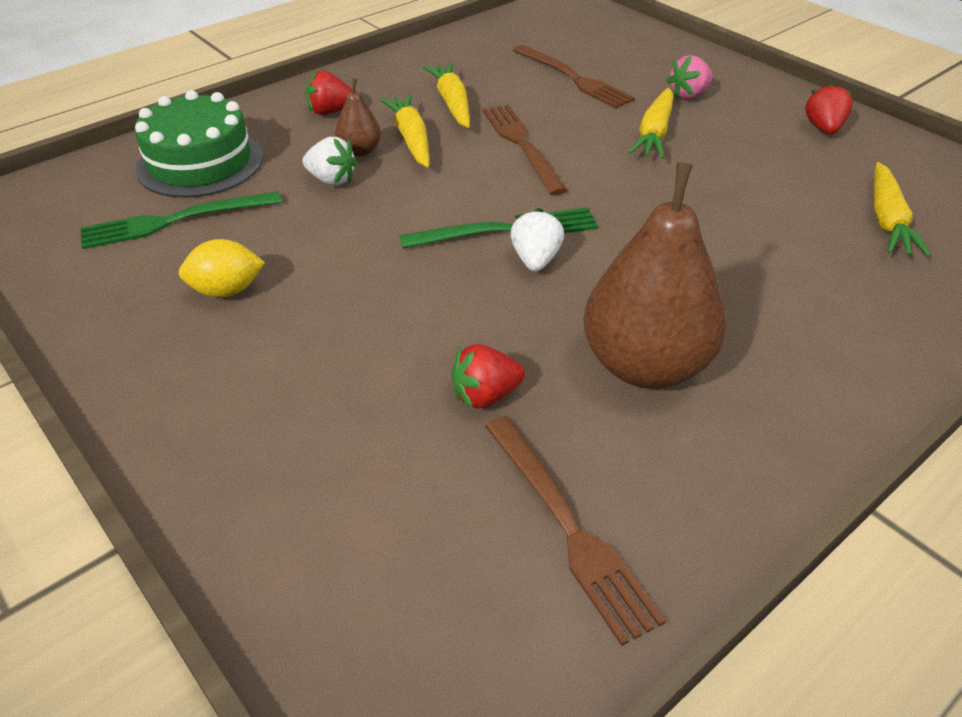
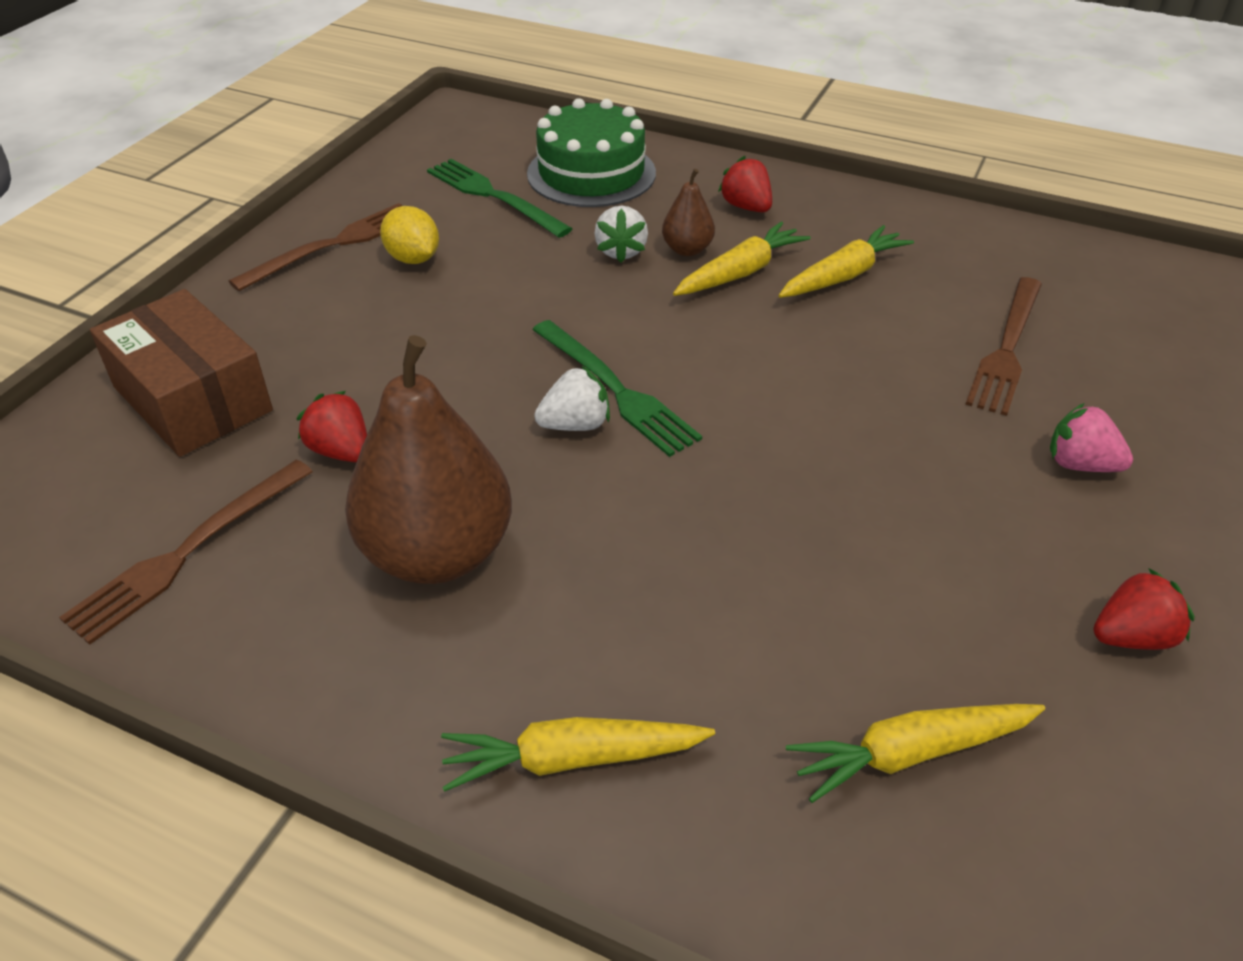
camera: 65 degrees right, 0 degrees up
(329, 490) = (193, 399): none -> brown box
(522, 145) = (799, 352): brown fork -> brown fork (333, 245)
(654, 133) = (933, 454): yellow carrot -> yellow carrot (571, 759)

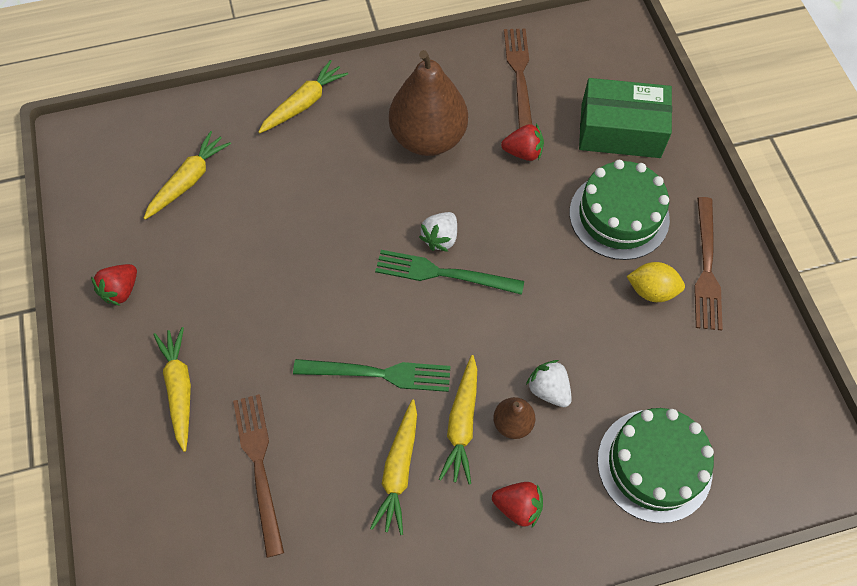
camera: 140 degrees right, 20 degrees up
(193, 399) = (620, 131): brown box -> green box
(341, 326) = (619, 215): none -> green cake
(494, 196) = (681, 385): green fork -> green fork (378, 374)
(1080, 464) = (179, 388): pink strawberry -> yellow carrot

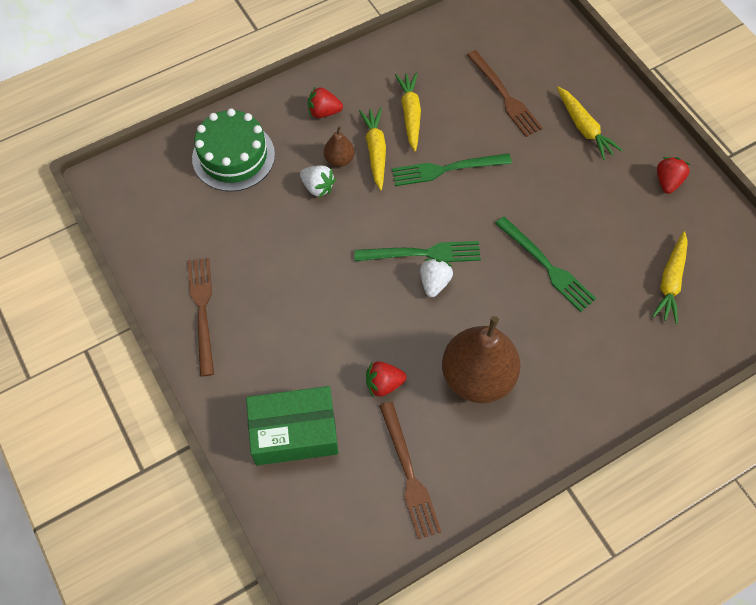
camera: 165 degrees right, 0 degrees up
(304, 103) = (609, 385): yellow carrot -> none
(311, 227) = (546, 266): none -> green fork
(619, 215) = (283, 341): green cake -> none
(651, 290) = (247, 280): yellow lemon -> none

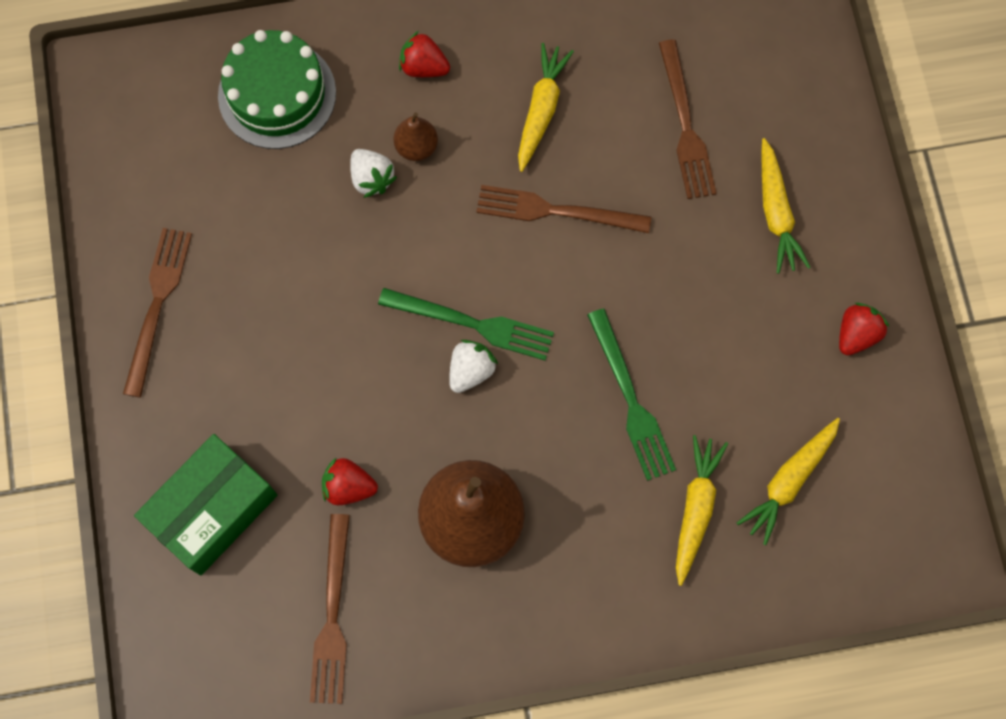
camera: 20 degrees right, 10 degrees up
(294, 432) = (212, 509): green box -> green box turned 60 degrees counterclockwise
(375, 151) = (470, 150): yellow carrot -> yellow carrot (695, 509)
(447, 169) = (557, 211): green fork -> brown fork

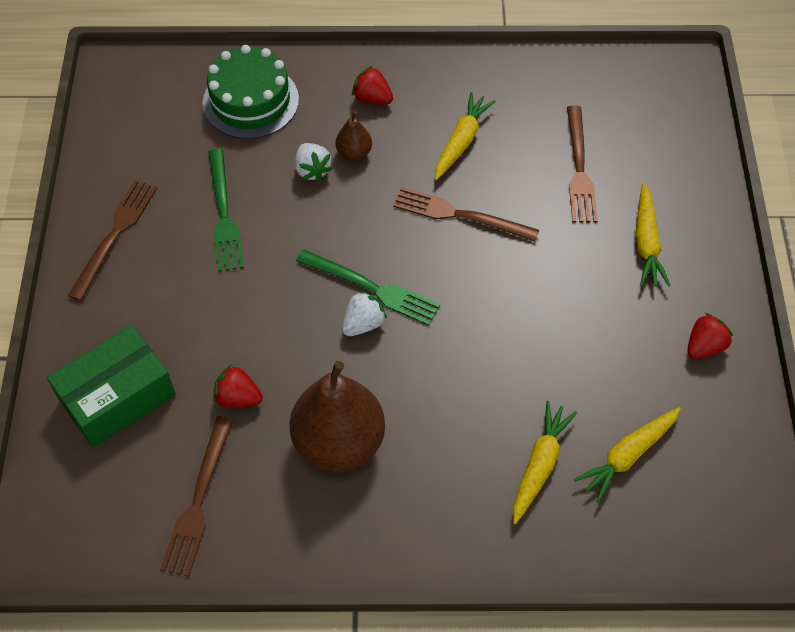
camera: 10 degrees right, 15 degrees down
(630, 399) = (497, 367): green fork -> green fork (223, 214)

